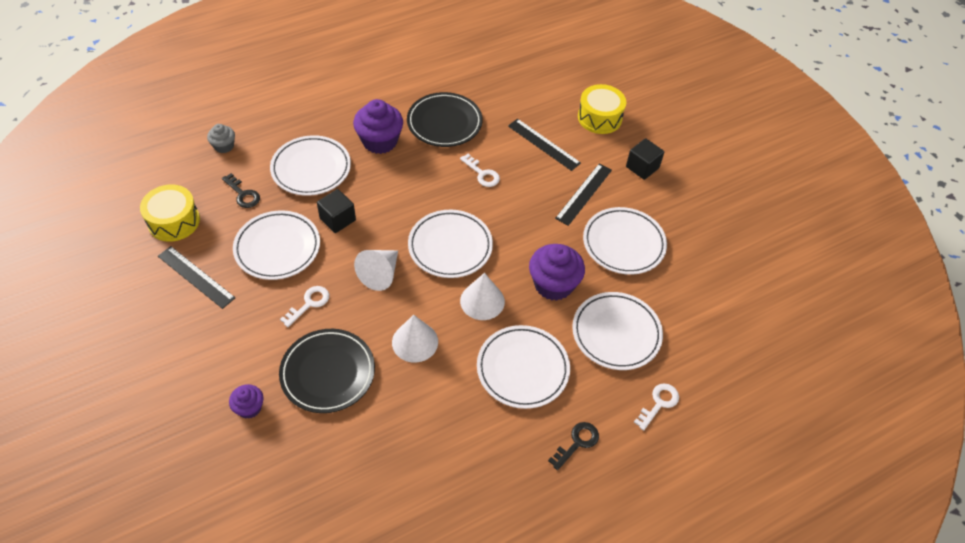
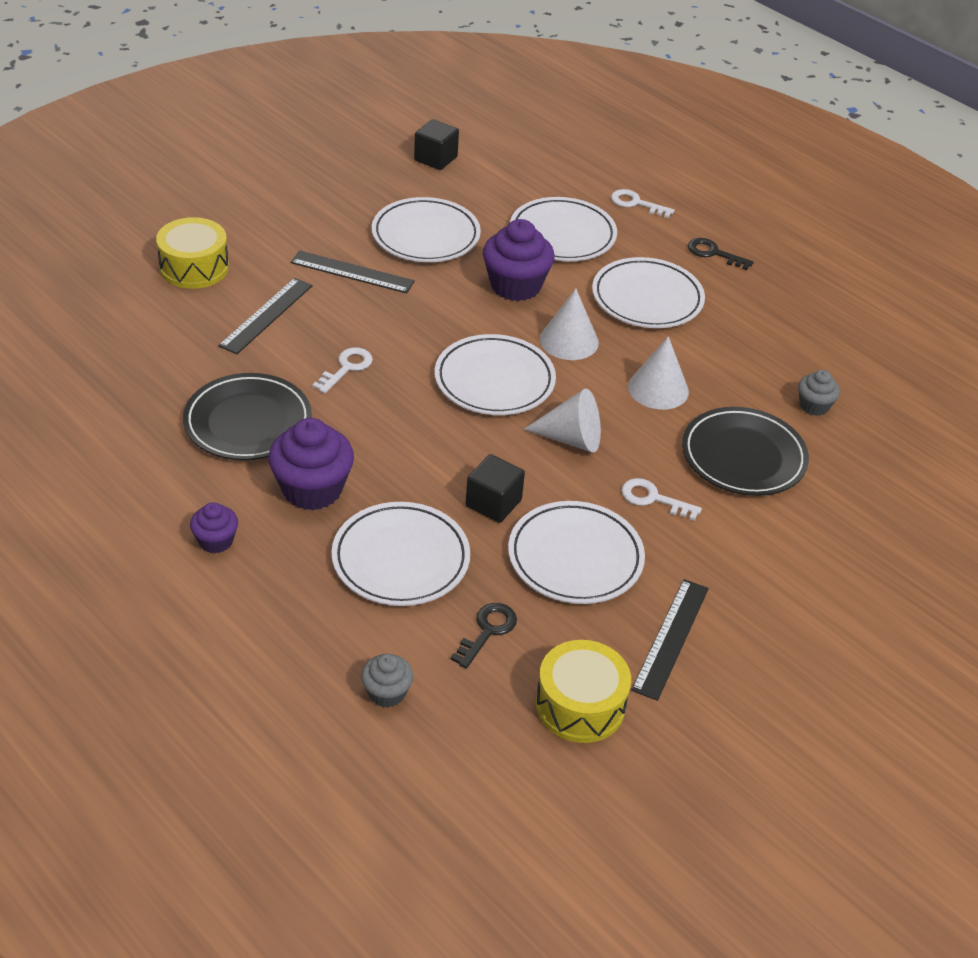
camera: 105 degrees left, 10 degrees down
(249, 408) = (831, 517): purple cupcake -> purple cupcake (216, 541)
(364, 445) = (814, 406): none -> grey cupcake
(642, 167) = (285, 226): black cube -> black cube (435, 158)

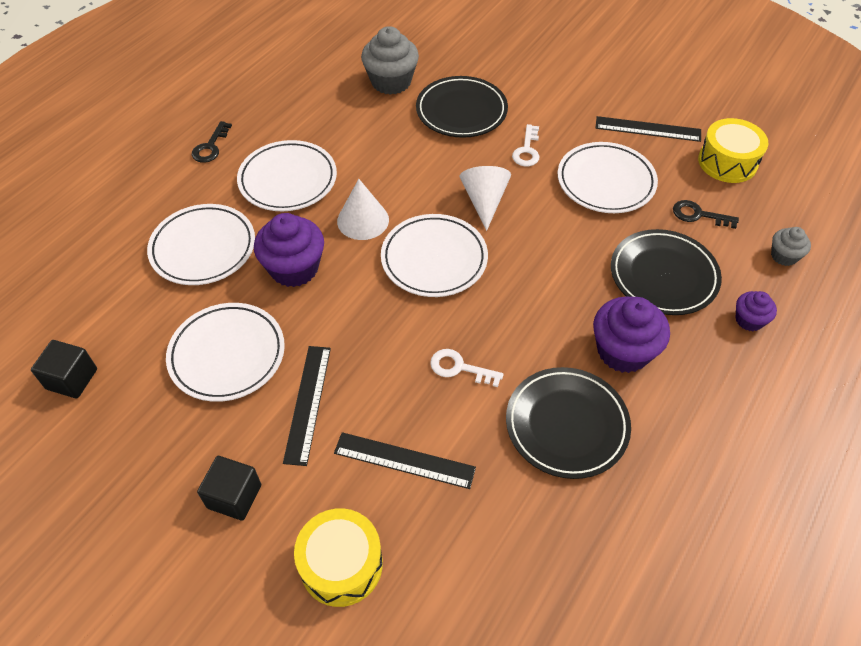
camera: 100 degrees left, 10 degrees up
(216, 541) = (716, 402): purple cupcake -> purple cupcake (749, 320)
(401, 559) = (663, 275): white plate -> black plate
(493, 503) = (577, 234): black cube -> black cube (234, 496)
(636, 203) = (139, 204): white key -> none
(658, 389) = (404, 161): white cone -> none
(814, 406) = (391, 82): grey cupcake -> grey cupcake, size x1.84

